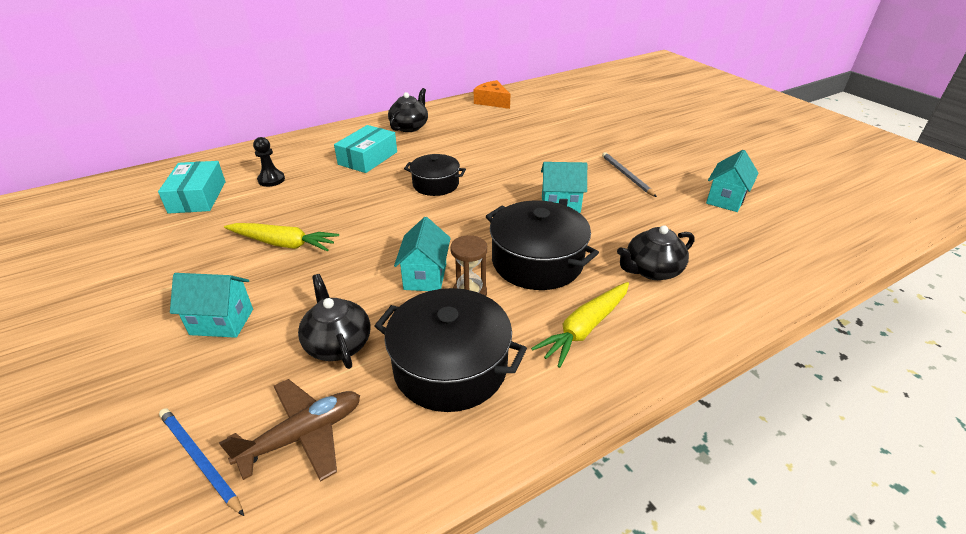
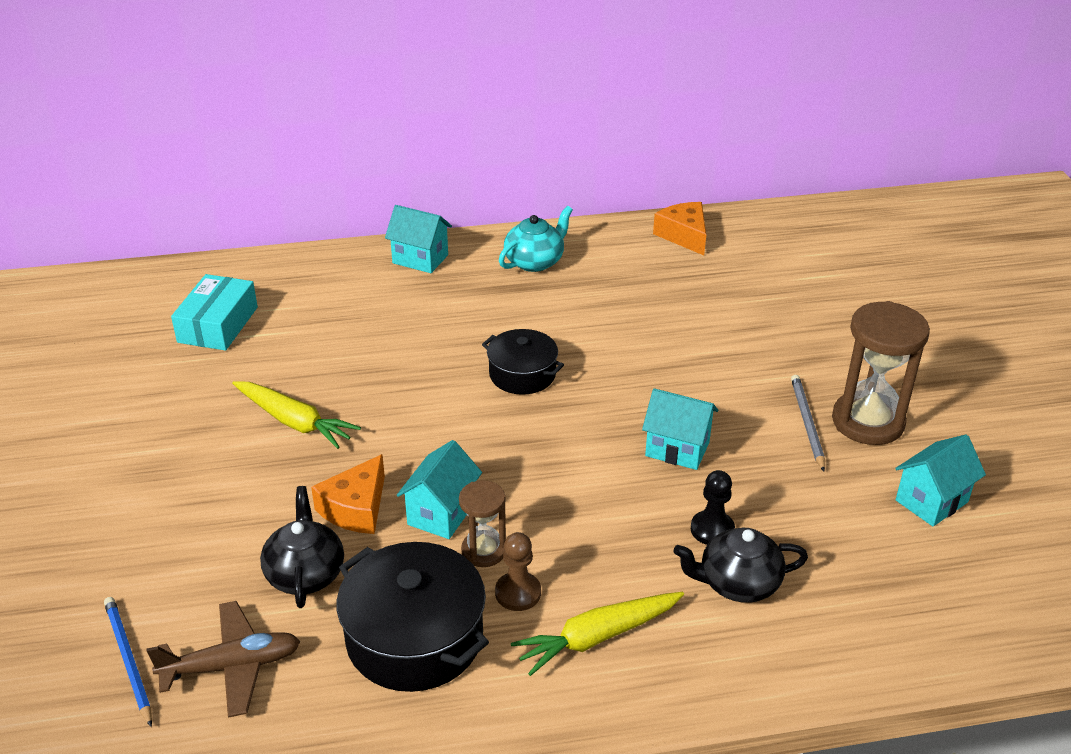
camera: 20 degrees right, 0 degrees up
(222, 322) = (194, 511): turquoise house -> turquoise house (420, 259)
(271, 180) = (314, 317): black pawn -> black pawn (712, 529)
(358, 288) = (355, 508): none -> orange cheese
(368, 158) = (451, 307): turquoise box -> none
(410, 127) = (535, 261): black teapot -> turquoise teapot
(510, 314) = (518, 593): none -> brown pawn
(537, 262) = (592, 530): black pot -> none
(659, 168) = (867, 422): none -> brown hourglass

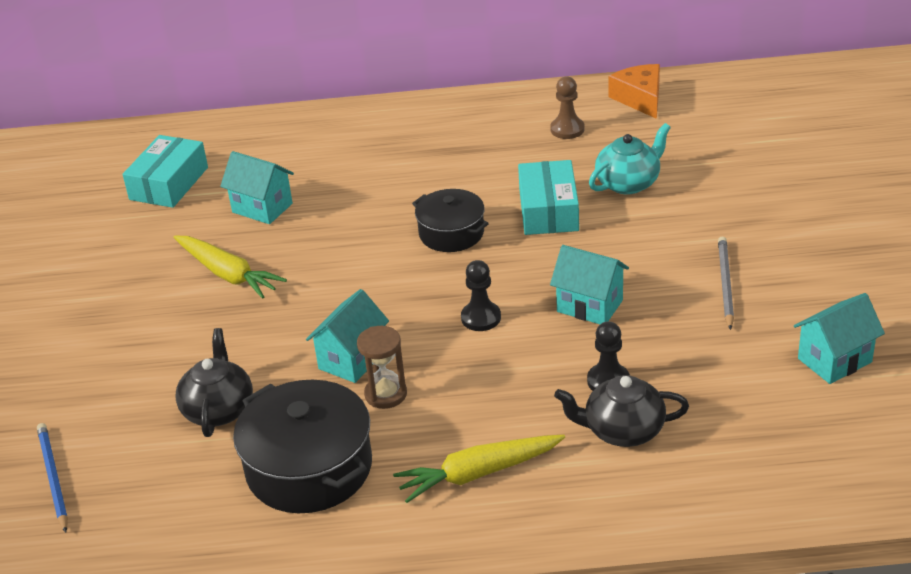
camera: 10 degrees right, 0 degrees up
(232, 666) = (142, 486): brown plane -> none
(355, 508) = (273, 353): orange cheese -> none
(420, 259) = (371, 122): turquoise house -> turquoise house (262, 208)
(518, 593) = (411, 432): brown pawn -> brown pawn (567, 129)
(535, 261) = (484, 124): turquoise teapot -> turquoise teapot (629, 183)
(568, 464) = (481, 318): none -> black pawn
(616, 349) = (548, 210): none -> turquoise box
(867, 422) = (788, 283): brown hourglass -> none

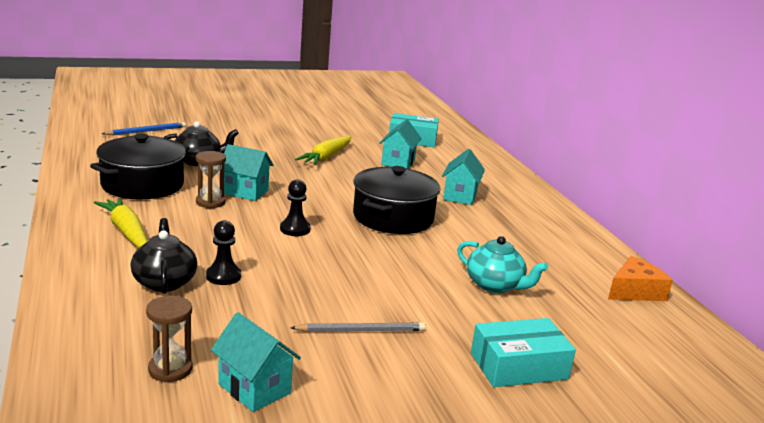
camera: 70 degrees right, 15 degrees down
(451, 233) = (393, 217): black pot -> black pot, size x1.62
(548, 210) = (438, 251): turquoise box -> turquoise box (518, 366)
(567, 129) = (559, 258): brown pawn -> none
(590, 306) = (316, 268): turquoise house -> turquoise house (460, 196)
(808, 418) = (170, 369): none -> brown hourglass

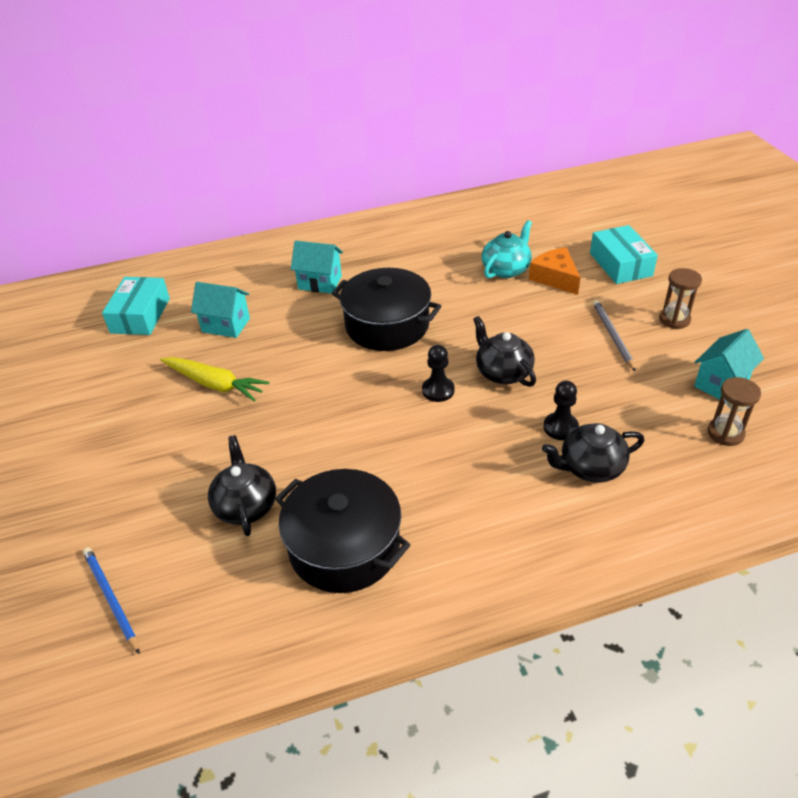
camera: 85 degrees left, 20 degrees up
(126, 231) = (490, 526): yellow carrot -> none
(210, 202) = (385, 468): brown hourglass -> brown hourglass (674, 319)
(245, 192) = (346, 442): turquoise house -> none
(312, 260) = (503, 372): none -> black teapot
(635, 291) = (487, 207): orange cheese -> orange cheese (555, 278)

